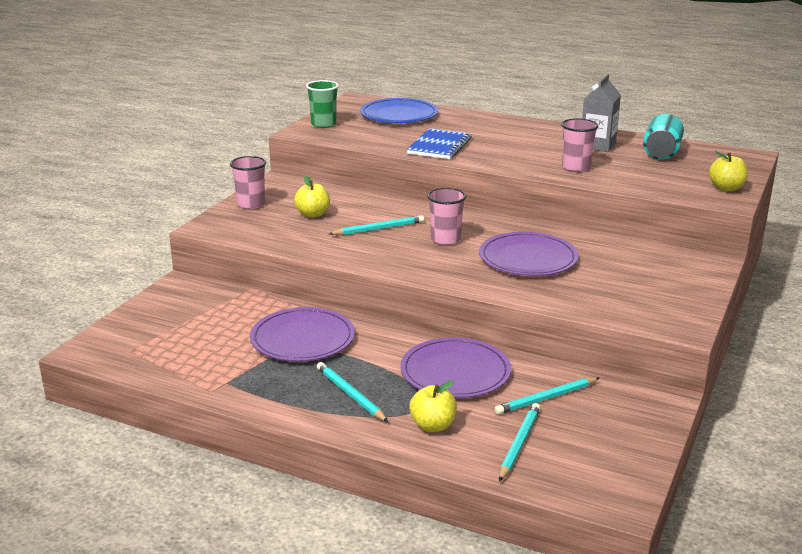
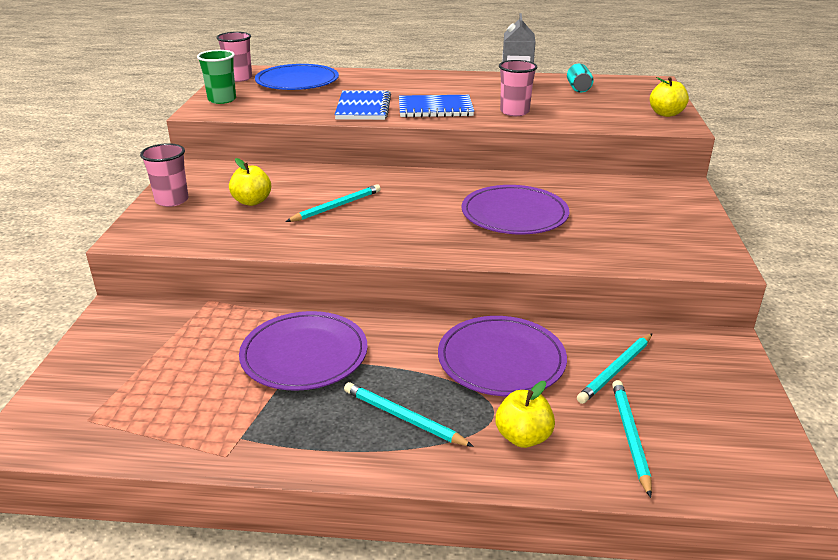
camera: 20 degrees left, 5 degrees up
(445, 239) = (416, 207): pink cup -> pink cup (239, 78)
(504, 155) = (435, 109): none -> blue notebook
(661, 152) = (578, 88): turquoise can -> turquoise can, size x0.63

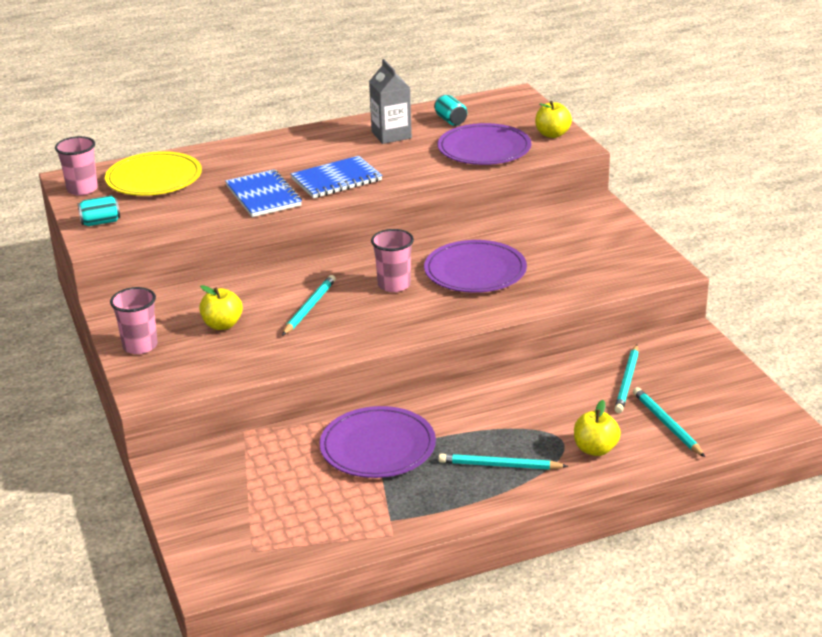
camera: 25 degrees left, 0 degrees up
(222, 100) = (101, 222): green cup -> turquoise can
(297, 81) = (154, 178): blue plate -> yellow plate
(501, 359) = (537, 400): purple plate -> purple plate (484, 149)
(514, 112) = (415, 165): pink cup -> pink cup (394, 285)

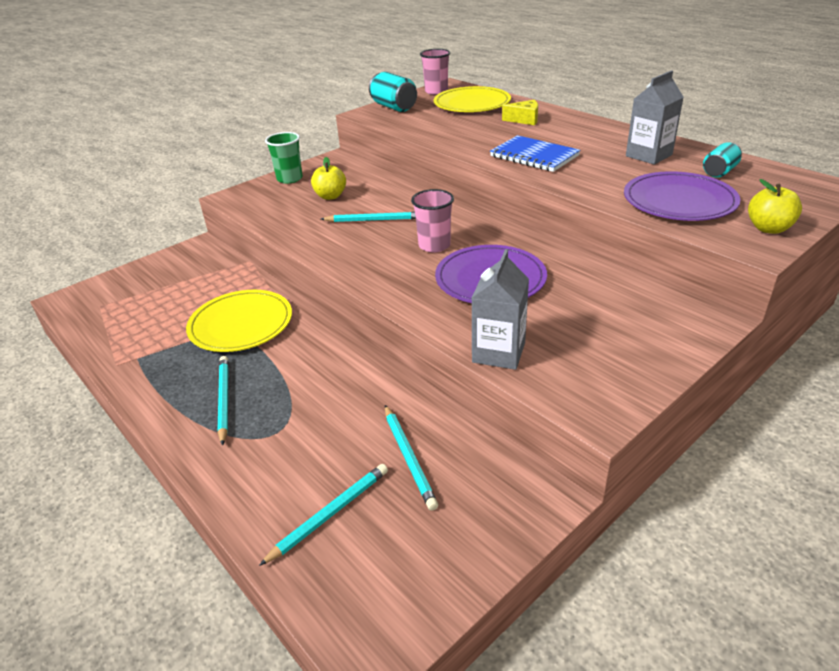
camera: 70 degrees right, 5 degrees up
(101, 222) = (394, 107): turquoise can -> turquoise can, size x1.58
(140, 346) = (289, 179): pink cup -> green cup
(240, 163) = (524, 120): none -> yellow cheese
(263, 196) = (478, 139): blue notebook -> none
(377, 446) = (241, 324): purple plate -> yellow plate
(580, 290) = (498, 352): none -> grey carton
(595, 449) = (264, 462): yellow apple -> none
(627, 381) = (408, 457): turquoise pencil -> turquoise pencil turned 105 degrees counterclockwise

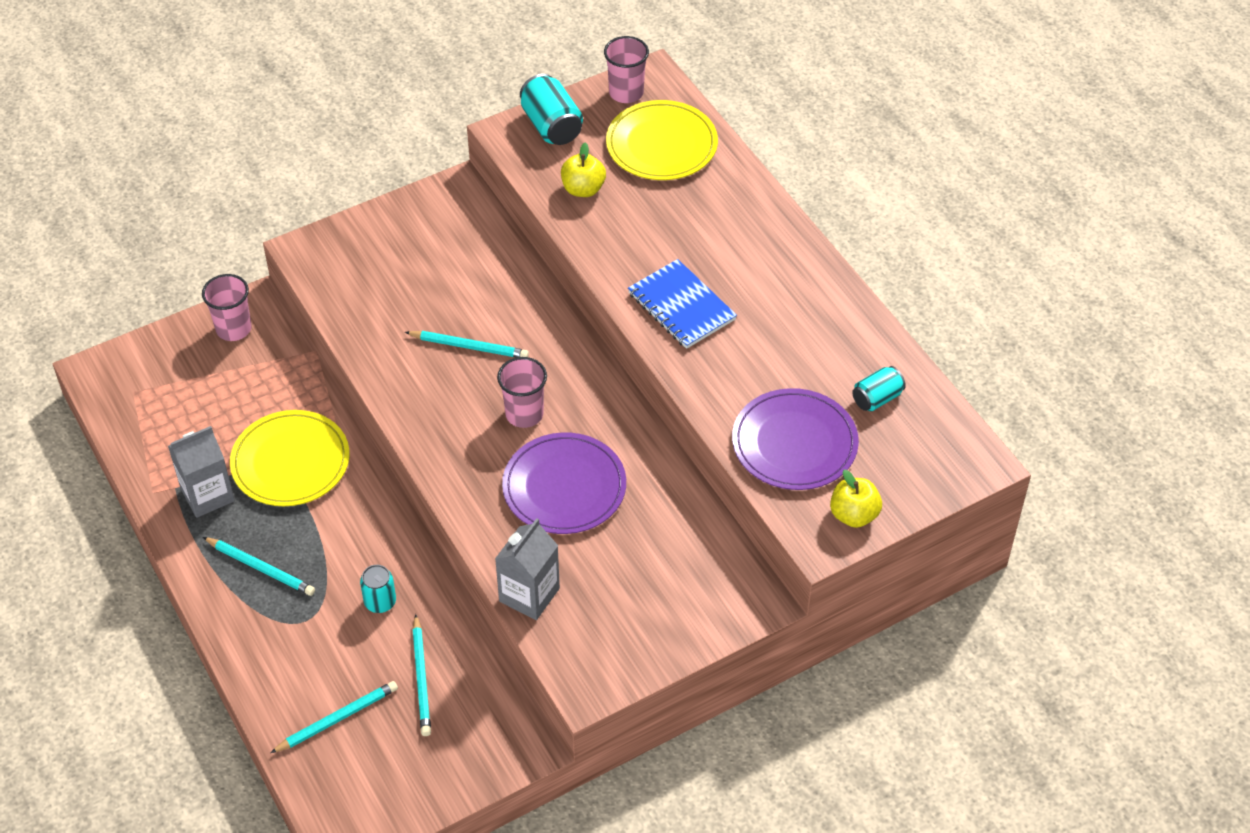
camera: 10 degrees right, 15 degrees up
(183, 260) = (234, 329): none -> pink cup
(224, 400) = (260, 568): turquoise pencil -> turquoise pencil turned 120 degrees clockwise
(289, 179) = (385, 226): green cup -> none
(330, 196) = (429, 281): yellow apple -> yellow apple (583, 189)
(347, 404) = (380, 602): none -> turquoise can
(524, 120) = (711, 211): yellow cheese -> none
(648, 155) = (818, 341): grey carton -> grey carton (207, 495)

